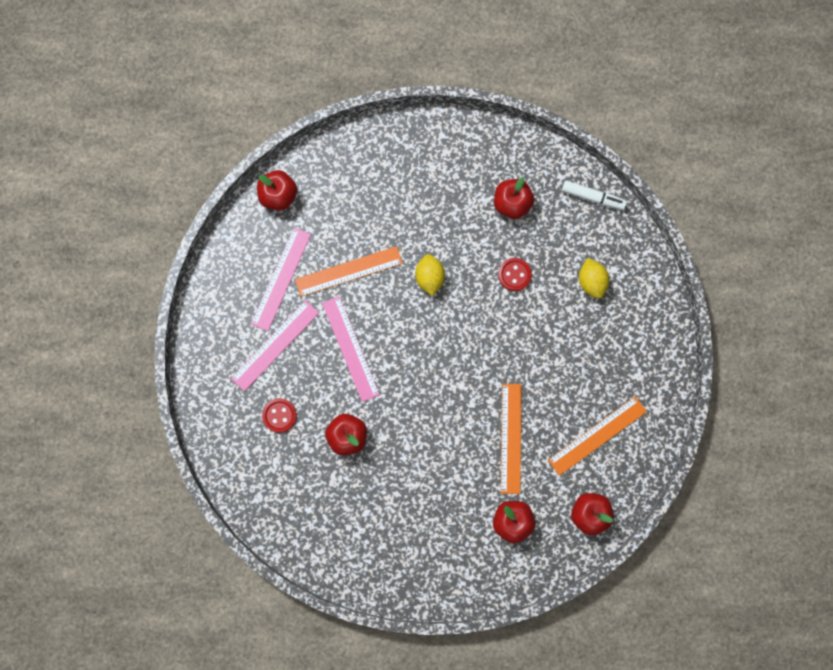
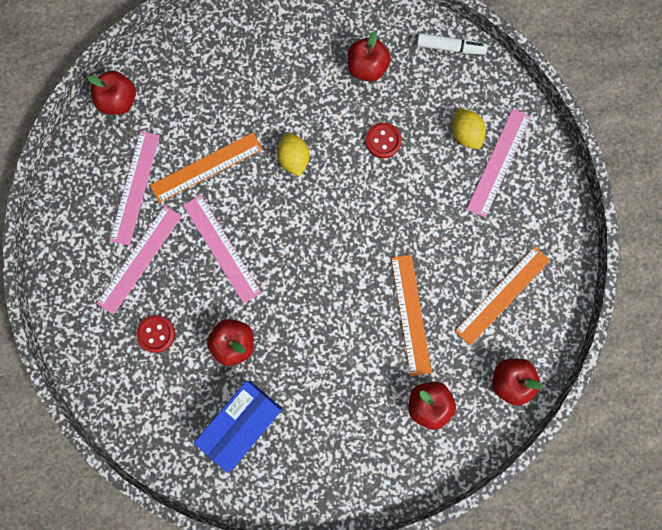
camera: 10 degrees left, 0 degrees up
(342, 509) = (241, 424): none -> blue box
(617, 313) = (499, 162): none -> pink ruler

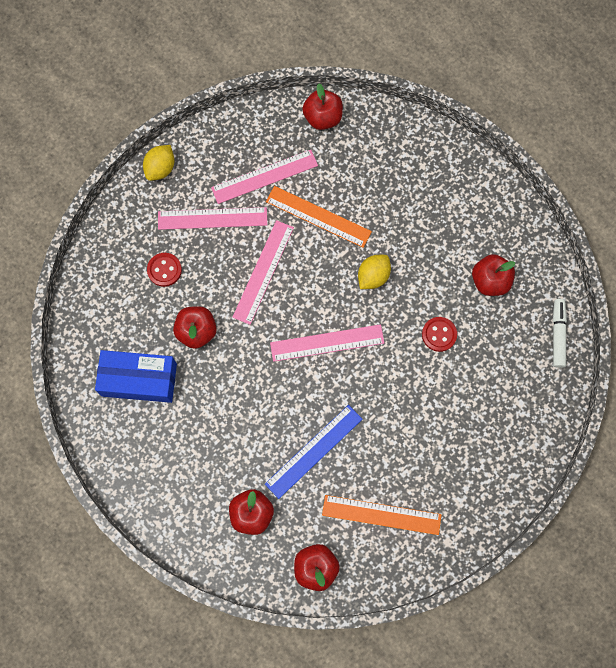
camera: 55 degrees right, 5 degrees down
(410, 314) = (313, 451): orange ruler -> blue ruler
(450, 47) = (558, 334): white marker -> white marker turned 150 degrees counterclockwise
(465, 134) = (494, 395): yellow lemon -> yellow lemon (160, 168)
(499, 162) = (490, 438): pink ruler -> pink ruler (327, 343)

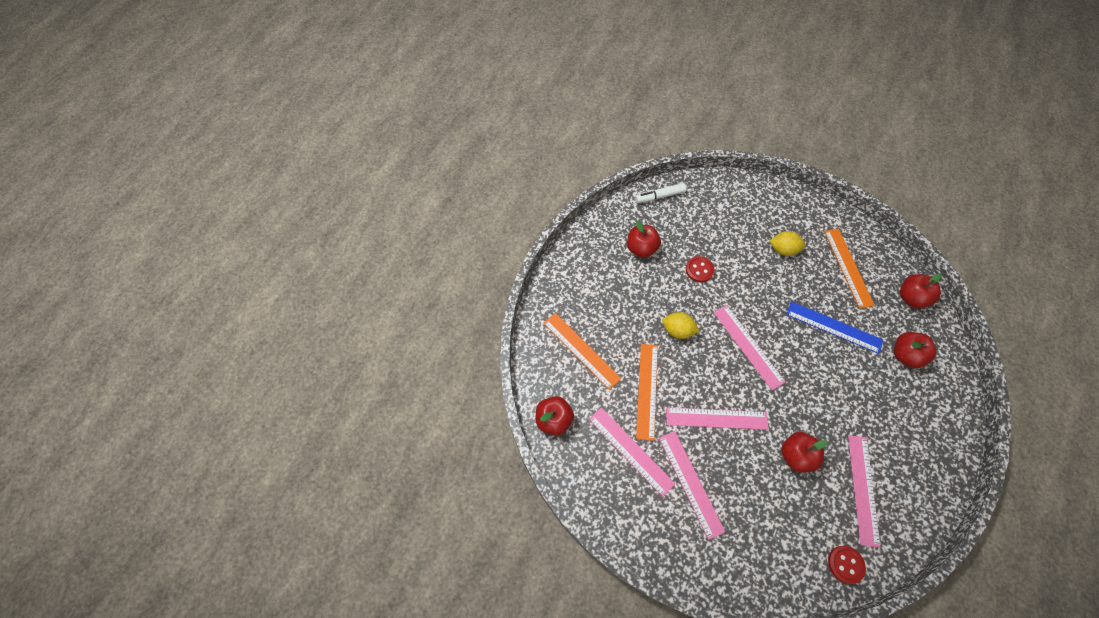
camera: 110 degrees left, 10 degrees down
(139, 379) = (863, 489): blue box -> pink ruler
(160, 168) = (665, 556): yellow lemon -> yellow lemon (783, 249)
(164, 270) = (758, 508): red button -> red button (845, 564)
(386, 169) = (581, 350): none -> orange ruler

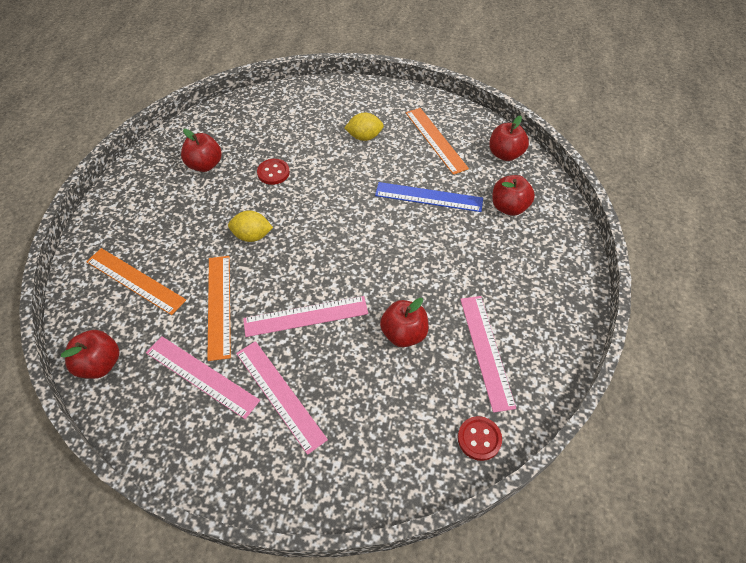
camera: 15 degrees left, 10 degrees down
(660, 196) = (224, 113): white marker -> none
(748, 346) = (336, 235): pink ruler -> none

